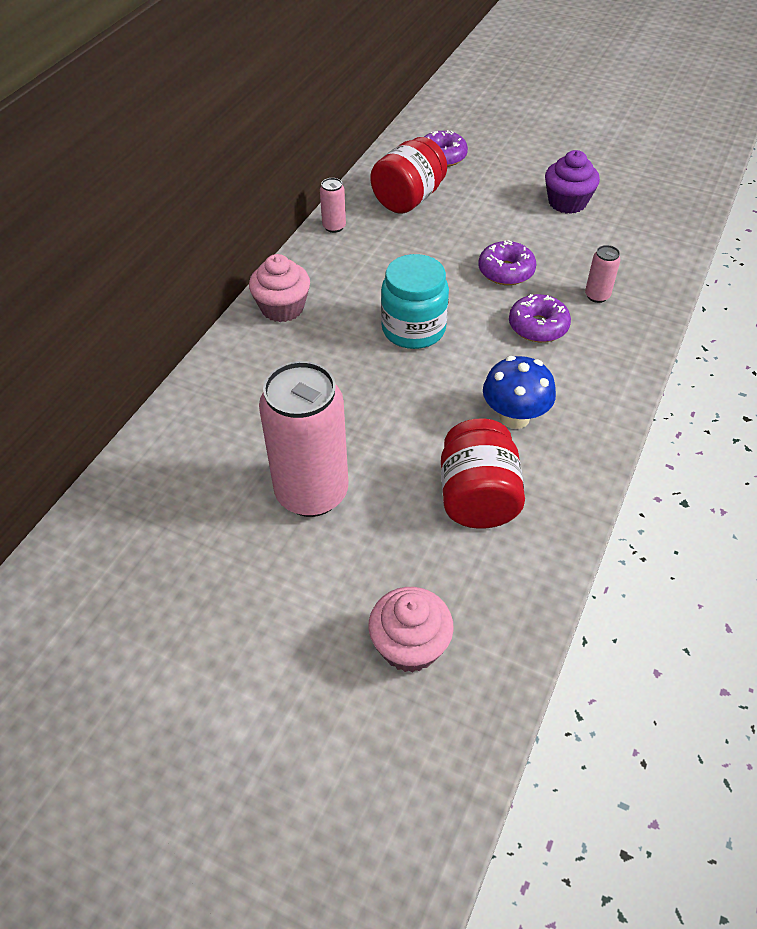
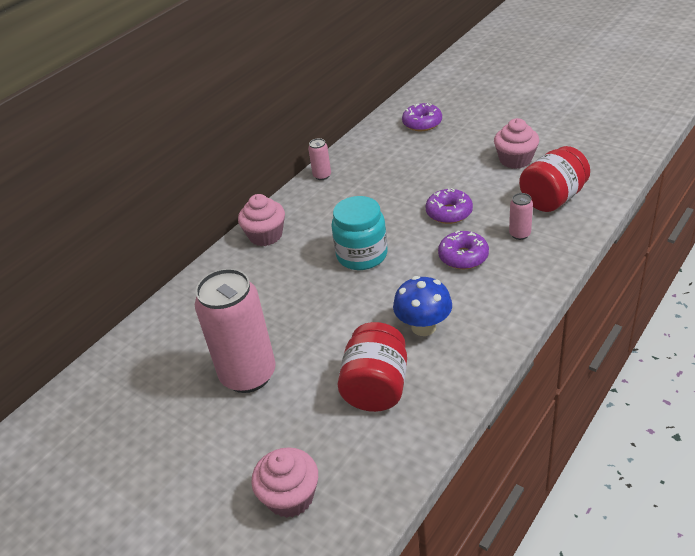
camera: 15 degrees right, 10 degrees down
(408, 199) = (386, 156): red jar -> red jar (553, 199)
(567, 202) = (515, 160): purple cupcake -> pink cupcake

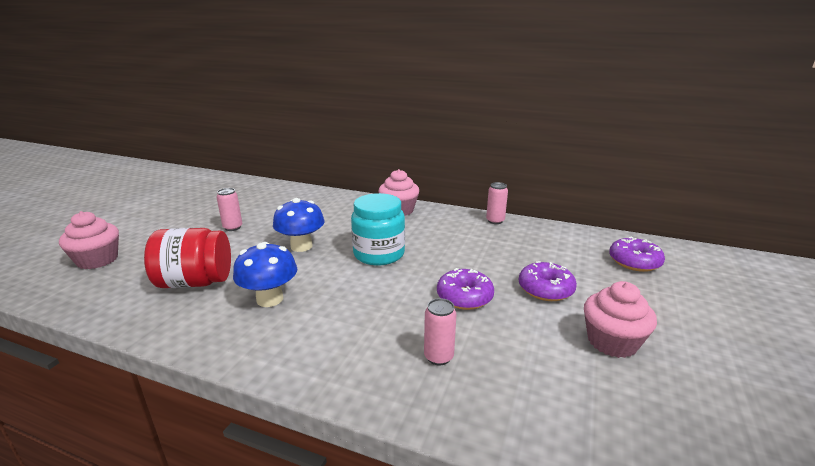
camera: 70 degrees right, 15 degrees down
(248, 375) = (233, 227): pink can -> pink can, size x0.42
(324, 310) = (301, 246): none -> blue mushroom
(463, 257) = (384, 314): purple donut -> purple donut (545, 289)
(553, 199) = (535, 386): red jar -> none

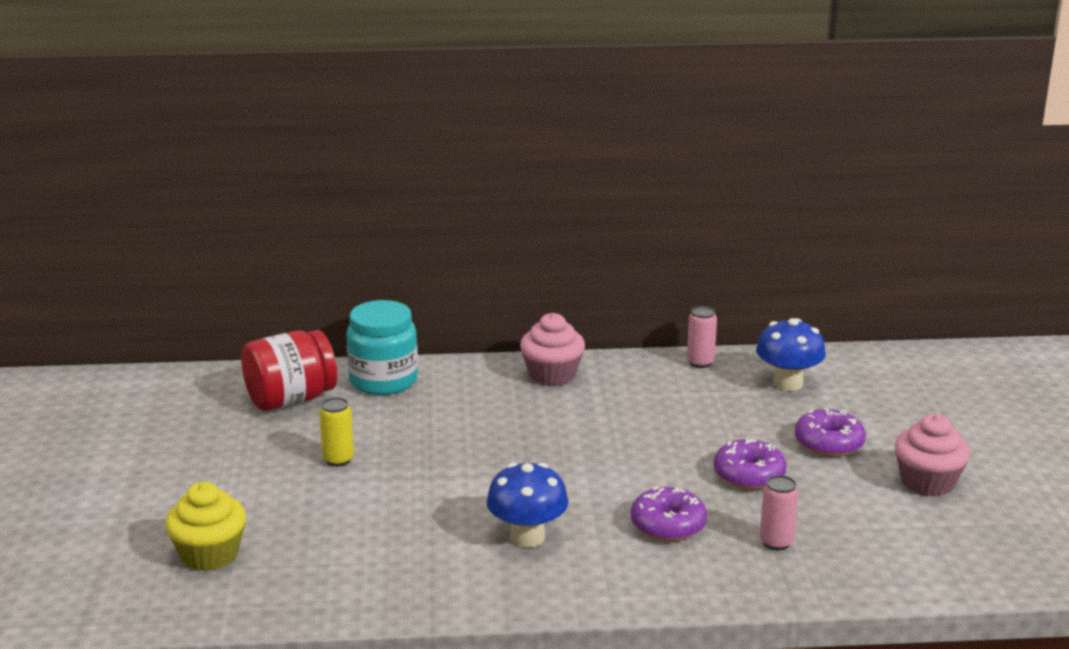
camera: 25 degrees left, 0 degrees up
(97, 260) = (209, 554): pink cupcake -> yellow cupcake
(195, 282) = (402, 544): red jar -> red jar (291, 399)
(233, 227) = (338, 460): pink can -> yellow can
(301, 246) = (479, 463): blue mushroom -> blue mushroom (788, 383)
(379, 254) = (596, 448): turquoise jar -> turquoise jar (383, 381)
(634, 262) = (902, 384): purple donut -> purple donut (668, 525)

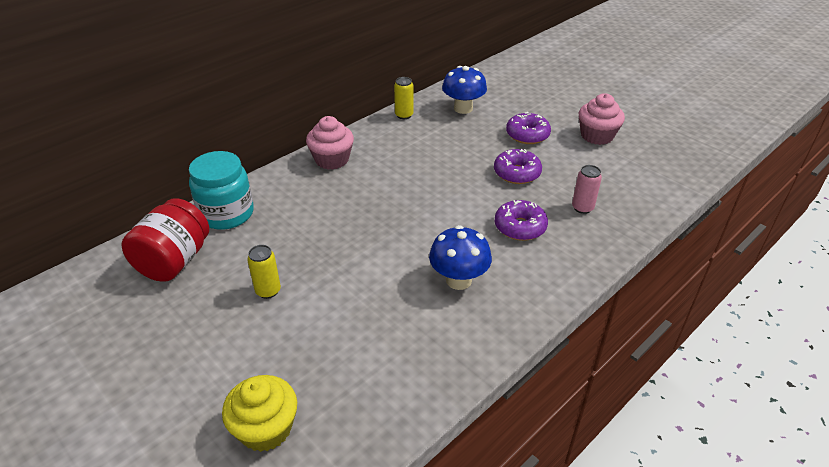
camera: 40 degrees left, 15 degrees up
(700, 362) = (404, 115): pink can -> yellow can

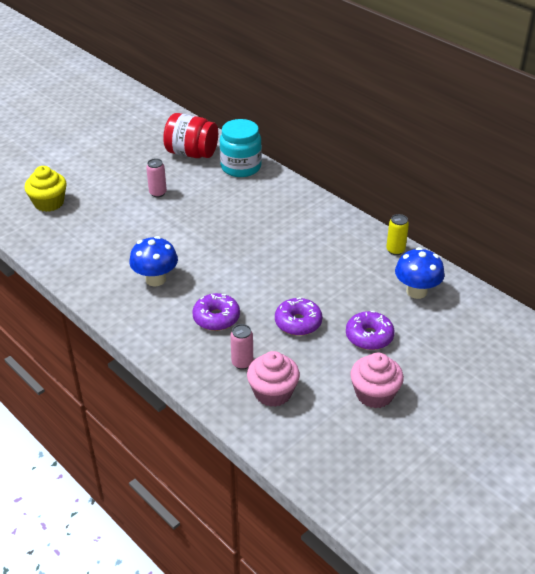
camera: 90 degrees right, 0 degrees up
(268, 291) = (158, 193): yellow can -> pink can
(332, 160) = (314, 210): pink cupcake -> pink cupcake (273, 393)

